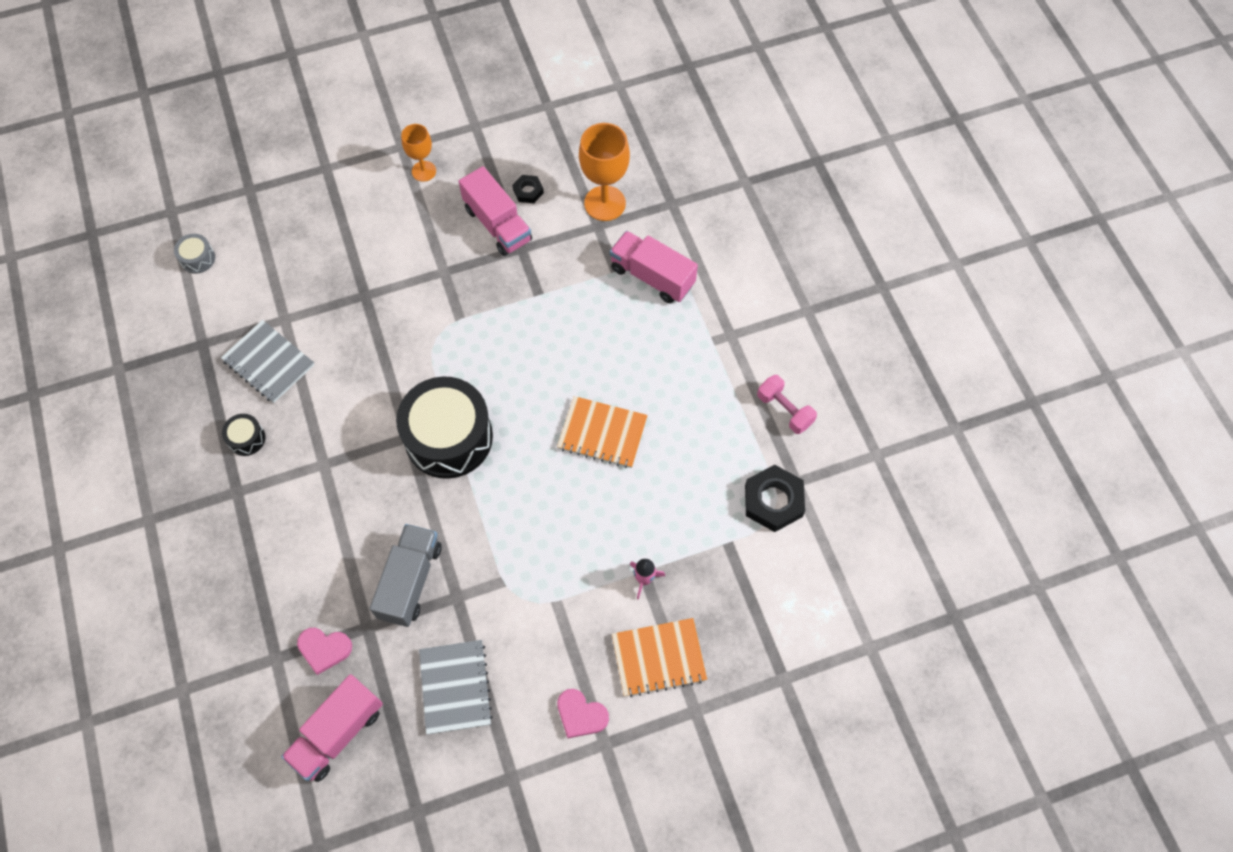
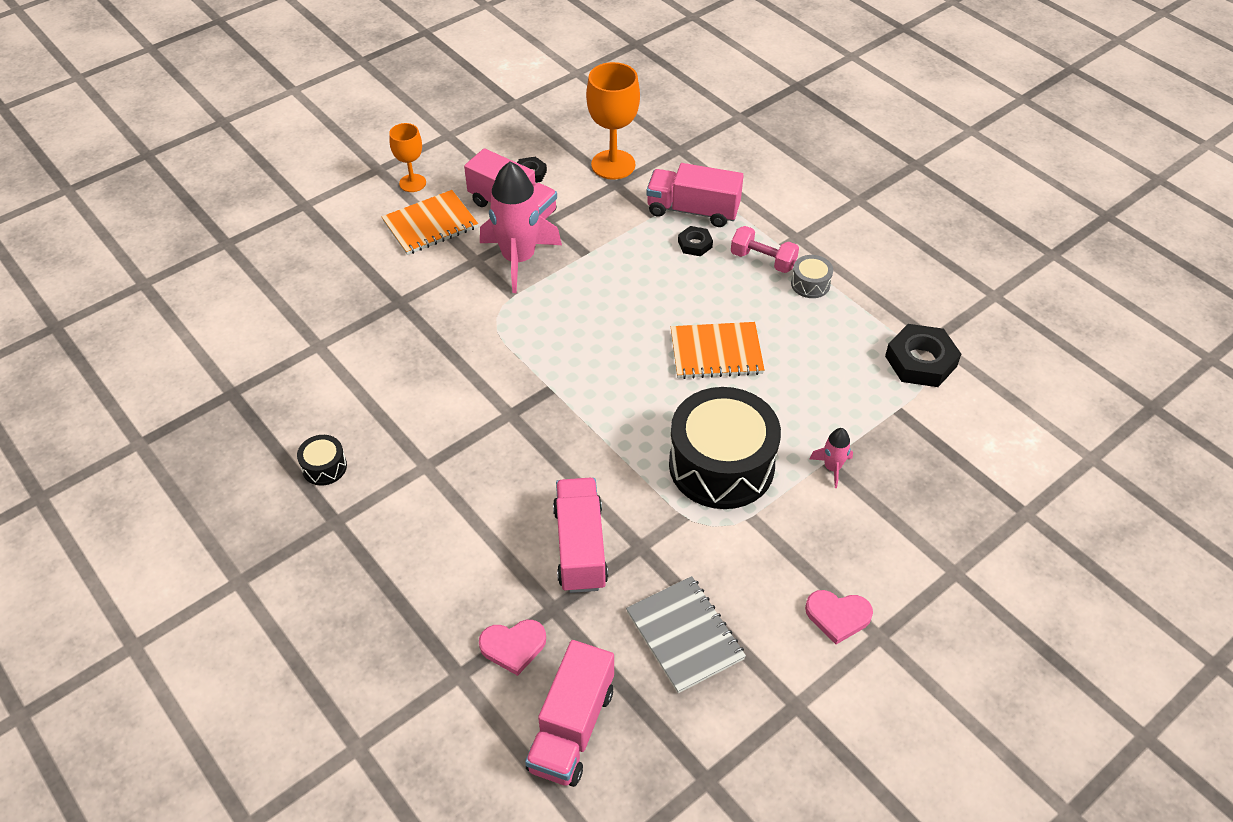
camera: 20 degrees left, 15 degrees down
(198, 258) = (193, 317): grey drum -> grey drum (810, 284)
(268, 362) = (318, 389): grey notebook -> none
(410, 581) = (580, 547): grey truck -> pink truck
(448, 437) = (555, 401): black drum -> black drum (721, 465)
(479, 282) = (518, 259): none -> pink rocket
(637, 314) = (695, 244): none -> black nut
(658, 658) = (889, 535): orange notebook -> orange notebook (430, 224)
(784, 410) = (885, 283): pink dumbbell -> pink dumbbell (763, 260)

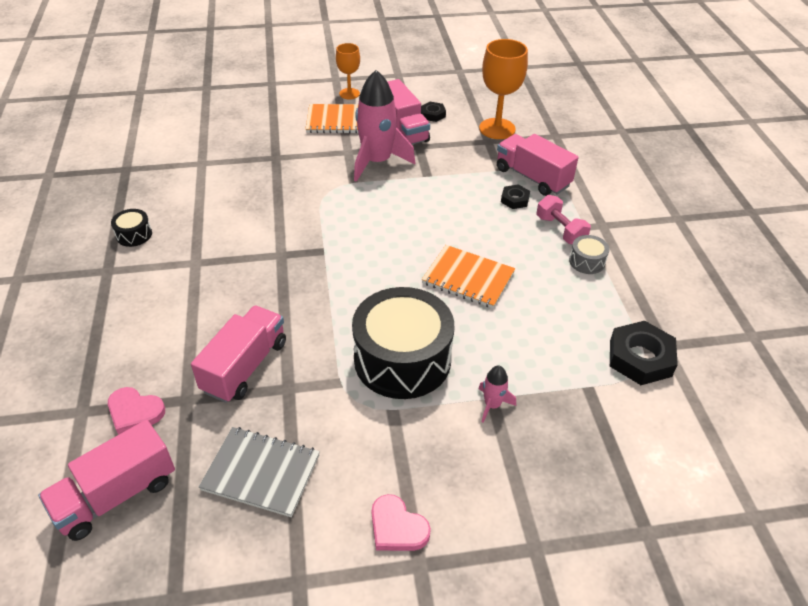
camera: 30 degrees right, 5 degrees down
(685, 635) = (261, 472): grey notebook -> grey notebook turned 75 degrees counterclockwise

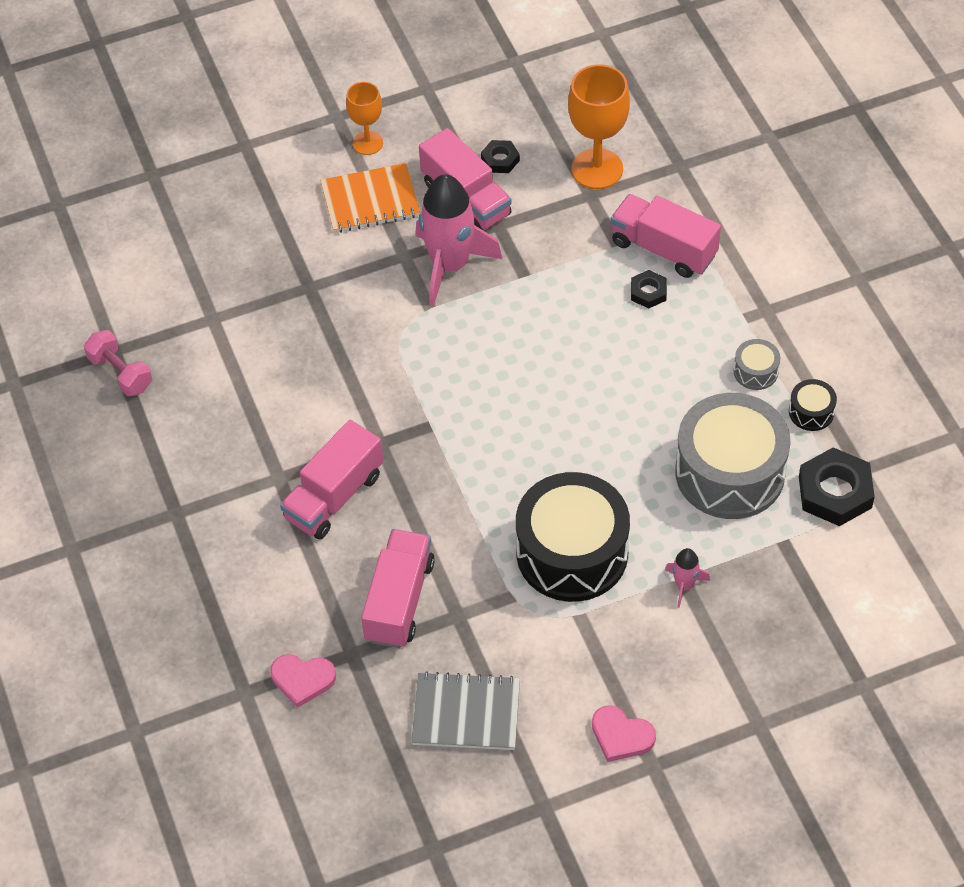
camera: 10 degrees left, 10 degrees up
(116, 495) = (329, 769): pink truck -> pink truck (334, 496)
(134, 235) = (181, 454): black drum -> black drum (811, 412)
(468, 278) = (618, 427): orange notebook -> none
(551, 326) = (730, 472): none -> grey drum
(560, 230) = (715, 330): pink dumbbell -> pink dumbbell (120, 373)

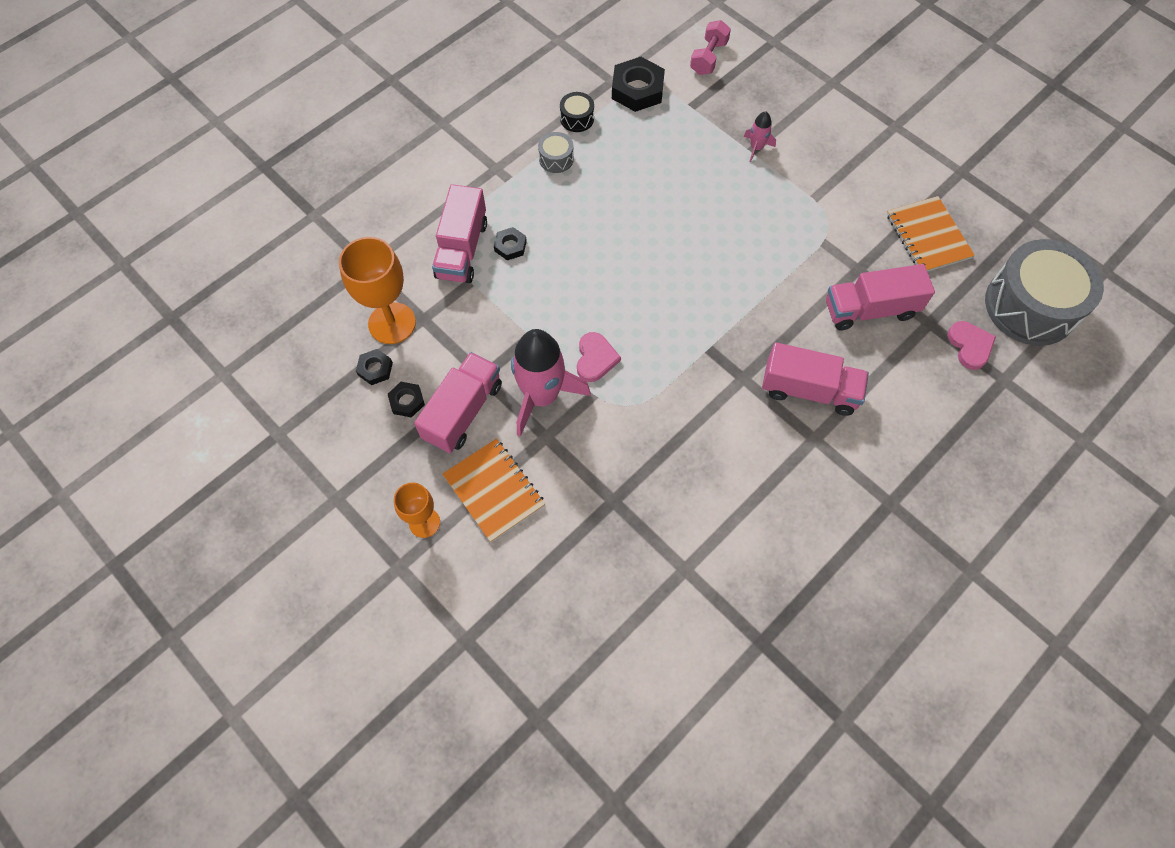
camera: 115 degrees left, 10 degrees up
(120, 373) = (782, 623): pink dumbbell -> pink dumbbell (708, 58)
(466, 713) = (928, 236): grey notebook -> orange notebook
(549, 144) = (375, 369): none -> black nut
(572, 553) = (768, 218): black drum -> none
(621, 736) = (886, 147): pink heart -> pink heart (595, 359)
(730, 472) = (652, 149): grey drum -> grey drum (1030, 306)

